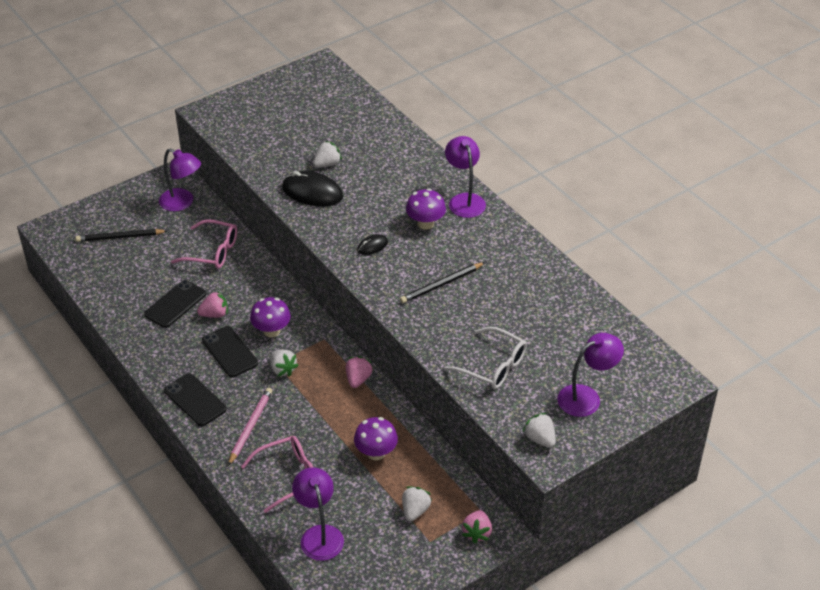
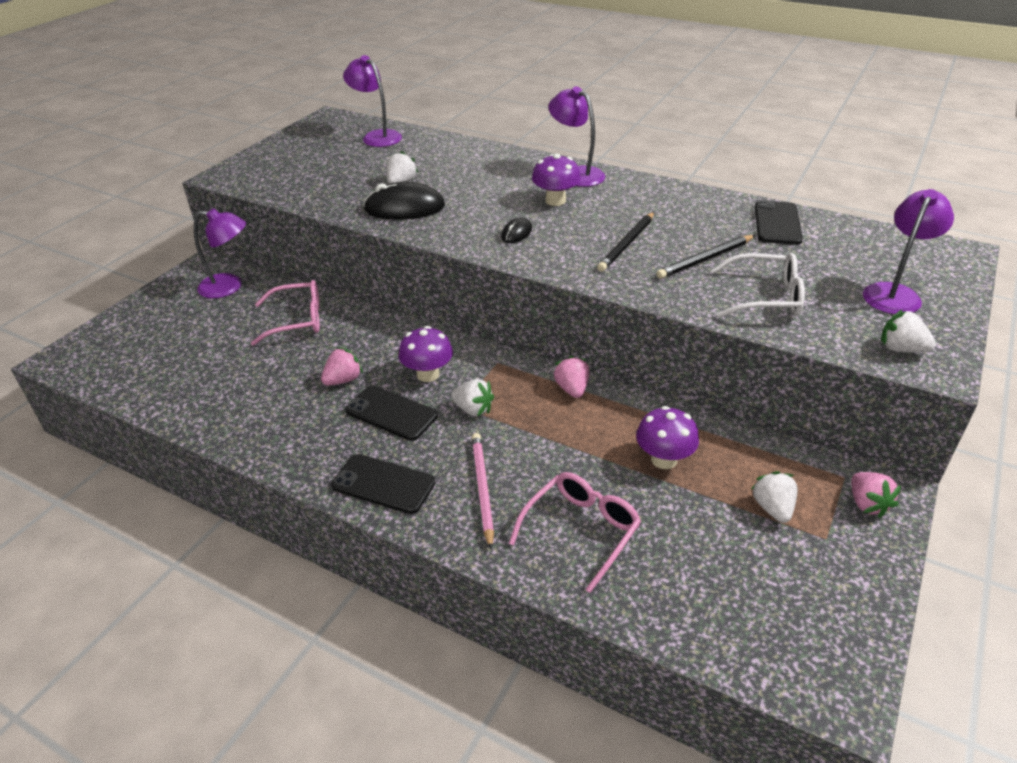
camera: 25 degrees left, 5 degrees down
(120, 237) = (166, 340): black pencil -> black pencil (705, 259)
(175, 304) = (284, 385): black phone -> black phone (777, 223)
(319, 535) = (686, 591): purple lamp -> purple lamp (377, 136)

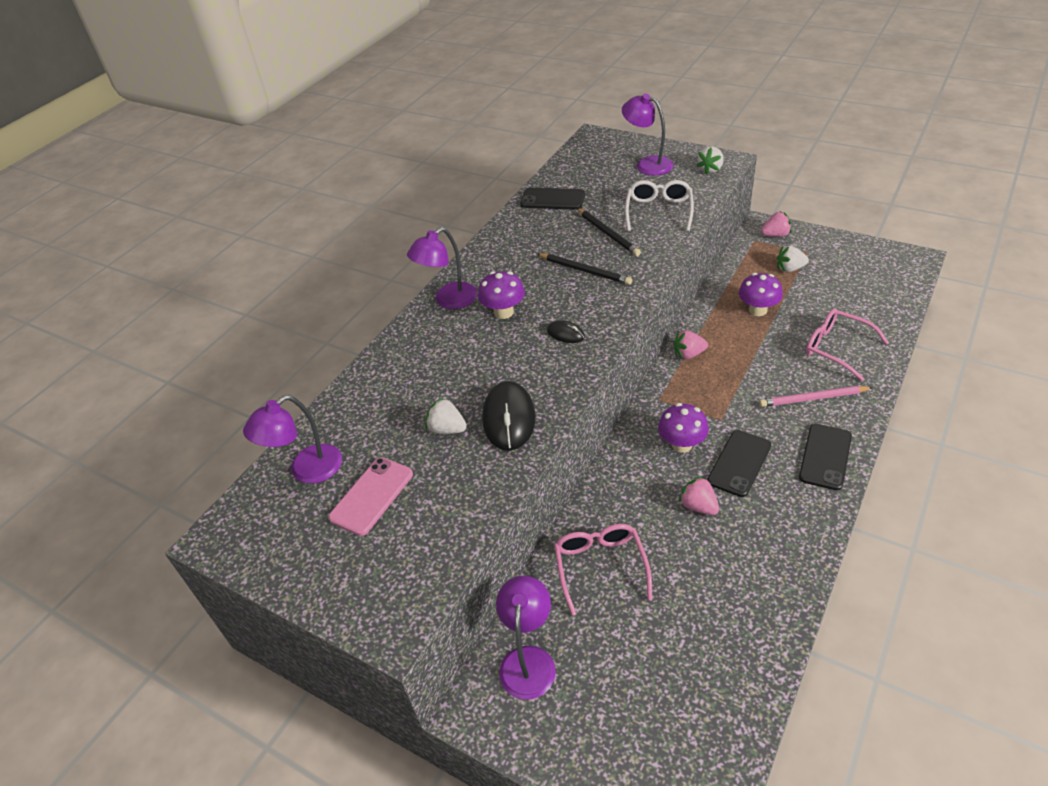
camera: 85 degrees left, 5 degrees up
(342, 160) = (372, 496): none -> pink phone
(473, 409) = (724, 410): white strawberry -> none

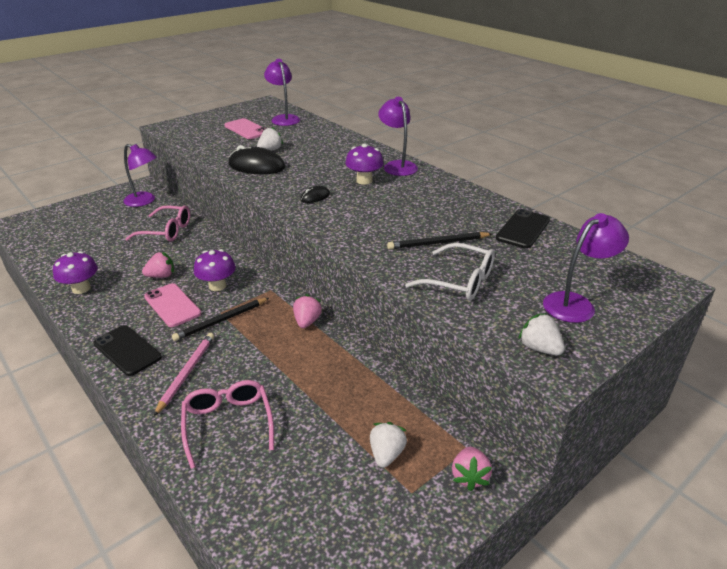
camera: 105 degrees right, 10 degrees down
(585, 271) = (388, 220): black pencil -> black pencil (221, 321)
(739, 463) = (172, 305): black phone -> pink phone
(758, 310) = (332, 391): purple mushroom -> purple mushroom (81, 288)
(837, 348) = (228, 424): pink glasses -> pink glasses turned 75 degrees counterclockwise

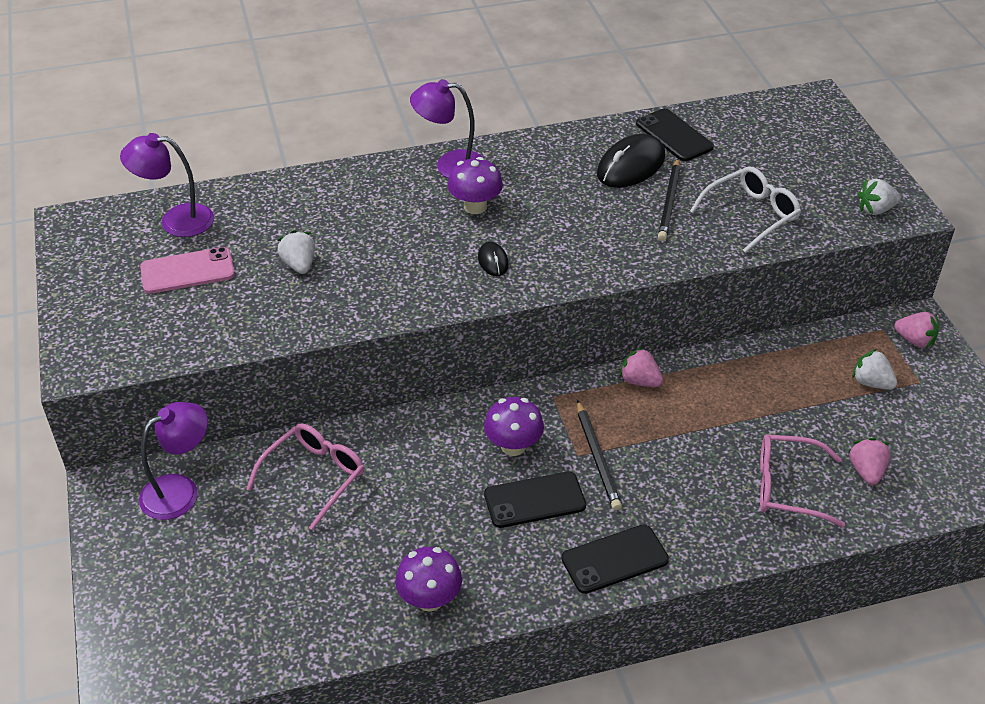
camera: 65 degrees left, 10 degrees up
(161, 276) = (450, 501): pink strawberry -> pink strawberry (866, 471)
(172, 305) = (534, 500): pink phone -> black phone
(186, 373) = (687, 508): pink pencil -> none
(256, 166) = (350, 292): black mouse -> black mouse (631, 166)
(576, 303) = (821, 162): purple lamp -> none

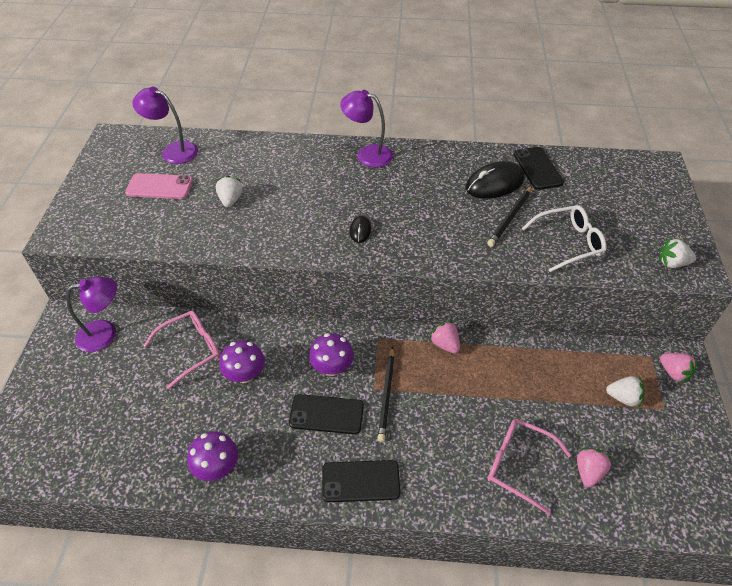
camera: 20 degrees right, 5 degrees up
(475, 206) = (369, 187): purple mushroom -> purple mushroom (245, 375)
(871, 383) = (623, 398): white strawberry -> white strawberry turned 135 degrees clockwise

